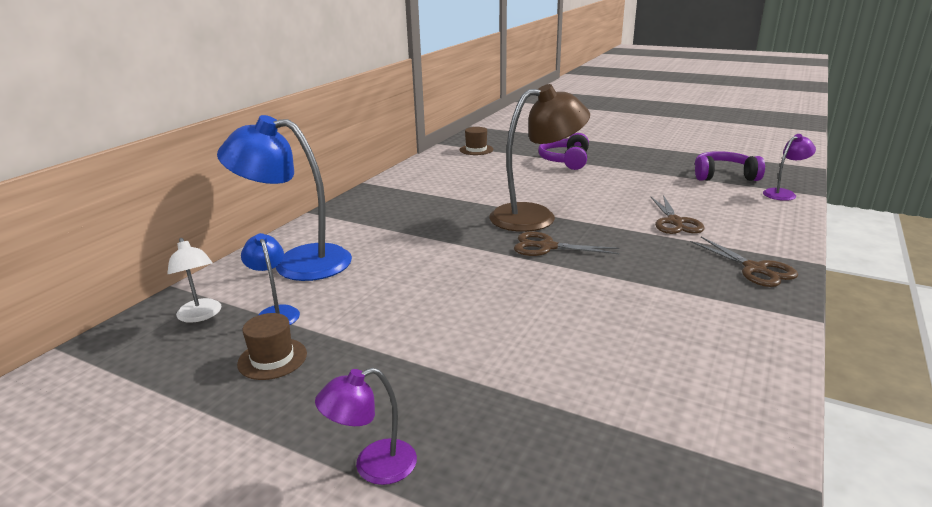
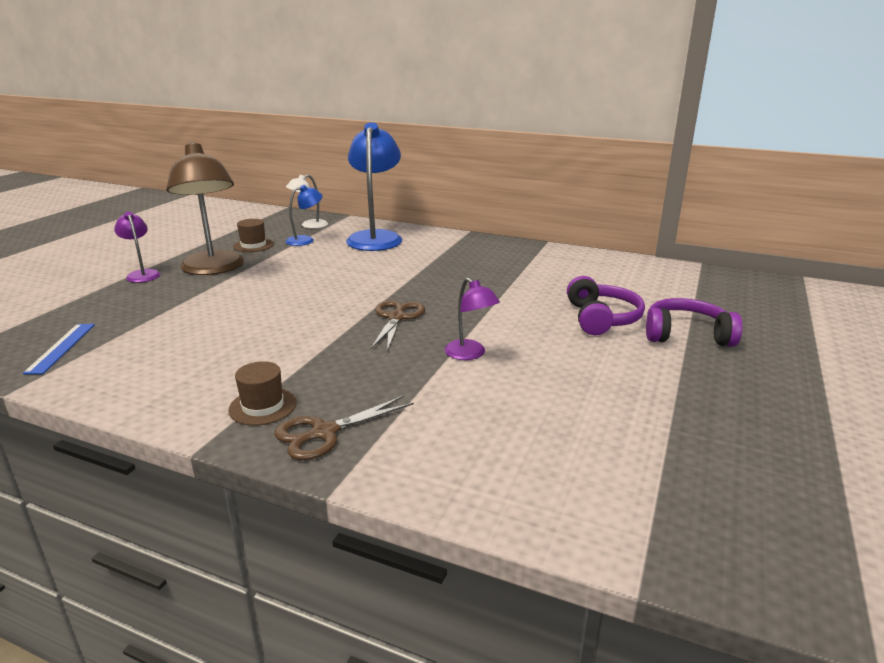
camera: 85 degrees right, 0 degrees up
(476, 150) = (692, 282): brown hat -> brown hat (263, 406)
(535, 216) = (474, 313): brown lamp -> brown lamp (214, 269)
(675, 222) = (468, 395): brown scissors -> none
(676, 478) = (61, 347): none -> blue ruler
(724, 176) = (699, 473): purple headphones -> purple headphones (601, 318)
(783, 193) = (628, 531): purple lamp -> purple lamp (470, 354)

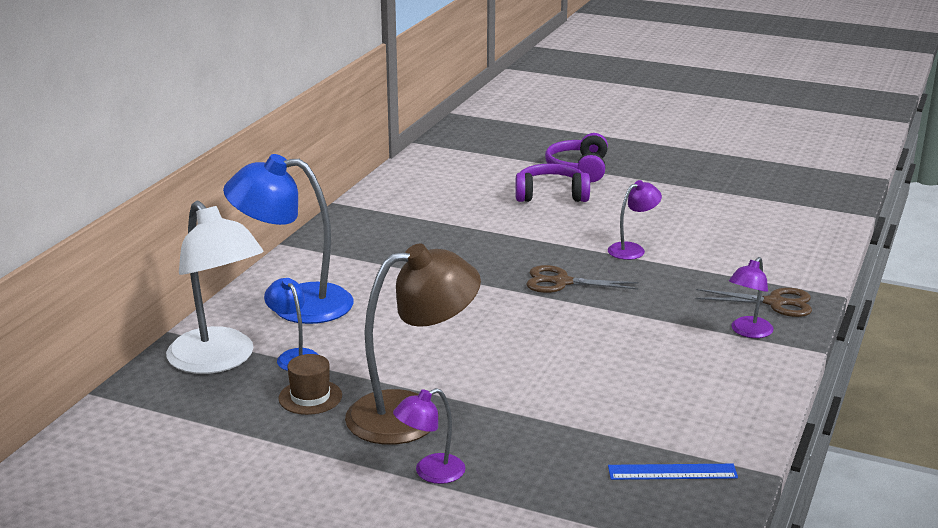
camera: 90 degrees left, 0 degrees up
(263, 406) = (748, 332): brown hat -> purple lamp
(309, 225) = (219, 360): white lamp -> white lamp, size x2.01
(324, 433) = (774, 303): brown scissors -> brown scissors turned 45 degrees counterclockwise

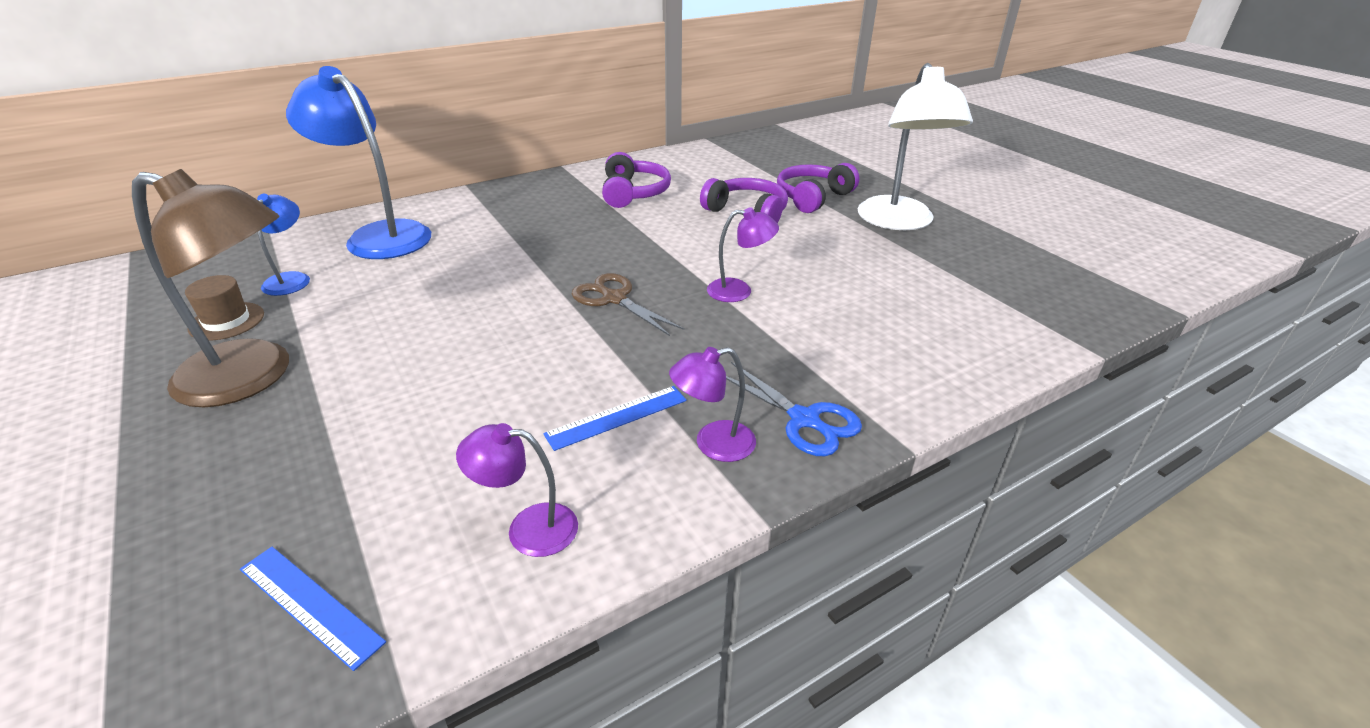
camera: 35 degrees right, 10 degrees up
(219, 360) = (243, 260): white lamp -> white lamp (899, 222)
(430, 473) = (139, 452): purple lamp -> purple lamp (528, 528)
(439, 206) = (633, 193): none -> purple headphones
(678, 341) = (617, 417): none -> blue ruler
(774, 303) = (804, 420): brown scissors -> blue scissors

